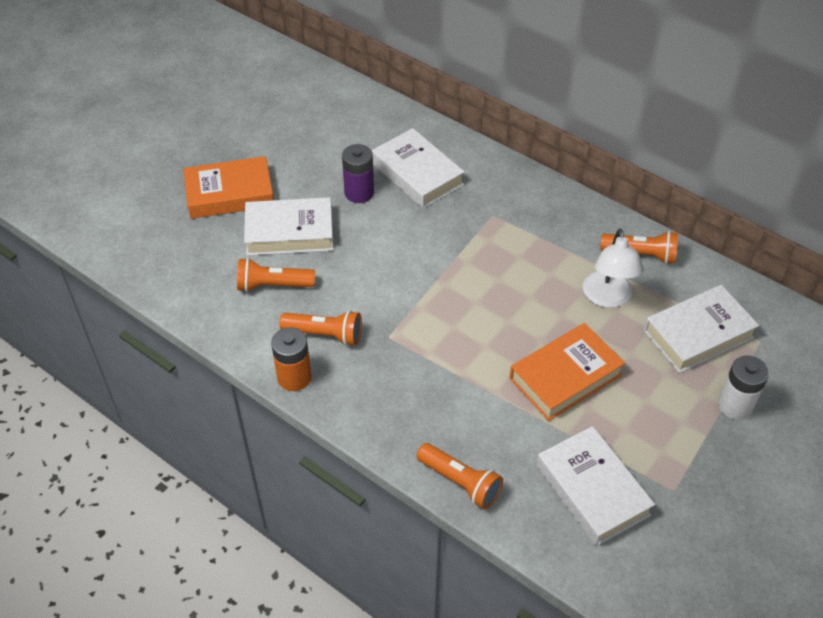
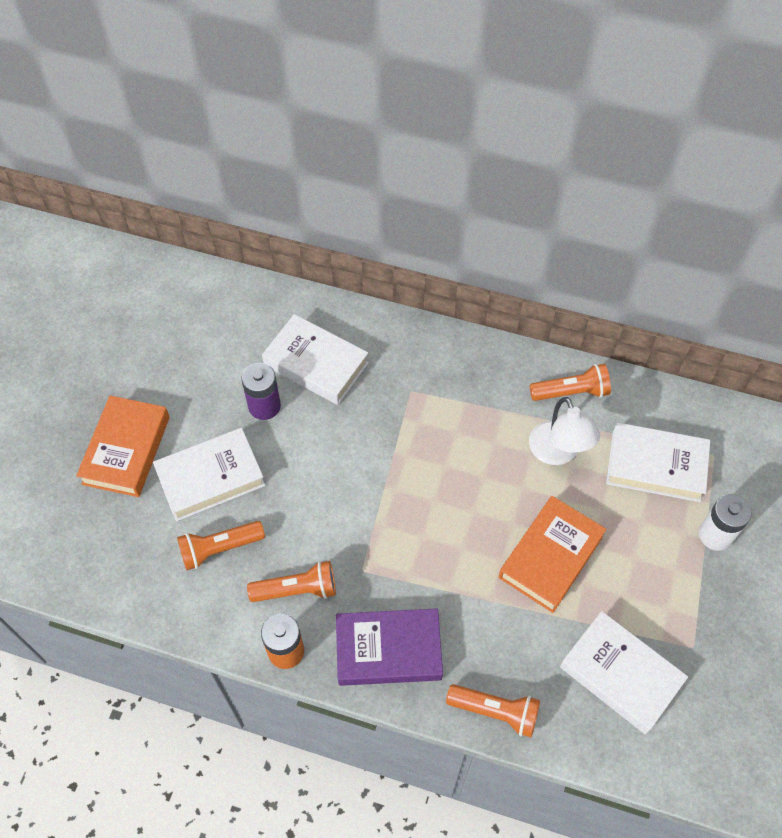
camera: 20 degrees left, 10 degrees up
(230, 194) = (126, 450): orange book -> orange book turned 45 degrees counterclockwise
(384, 404) = (388, 650): none -> purple book
(698, 334) = (655, 466): white book -> white book turned 60 degrees clockwise

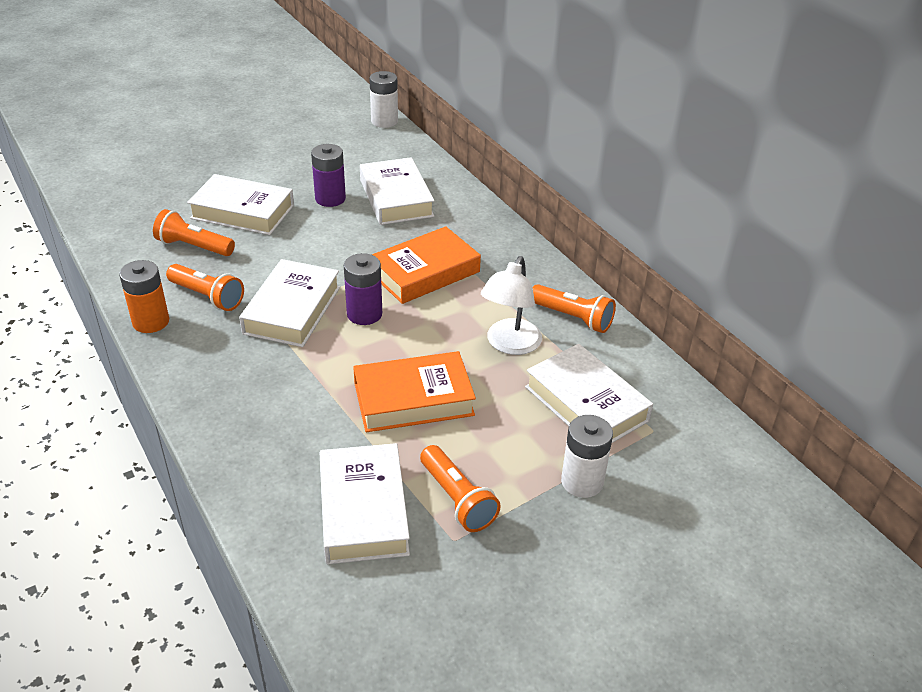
camera: 40 degrees right, 20 degrees down
(126, 450) = (215, 171): orange book -> orange book (424, 272)
(200, 275) = (384, 121): none -> white battery
(376, 548) = (292, 310): none -> white book
(388, 650) = (215, 368): purple book -> none
(431, 507) = (364, 314): none -> purple battery
(495, 711) = (233, 457): orange flashlight -> orange flashlight (457, 499)

